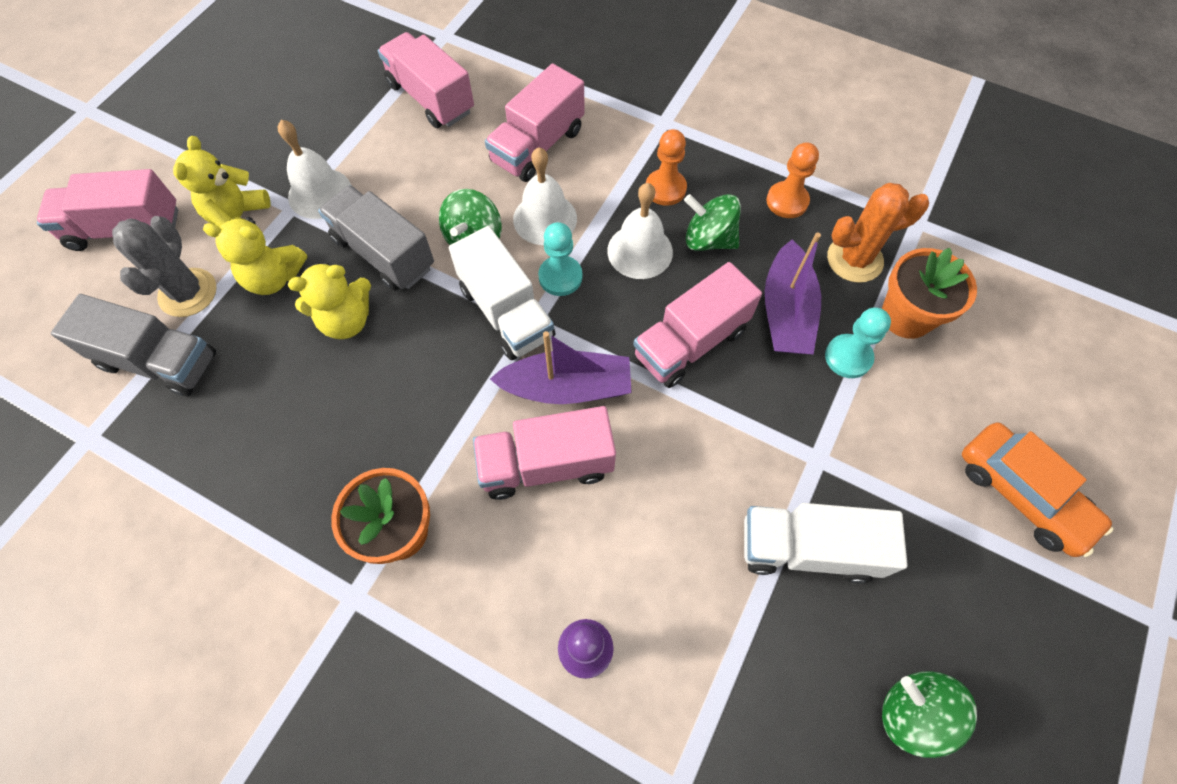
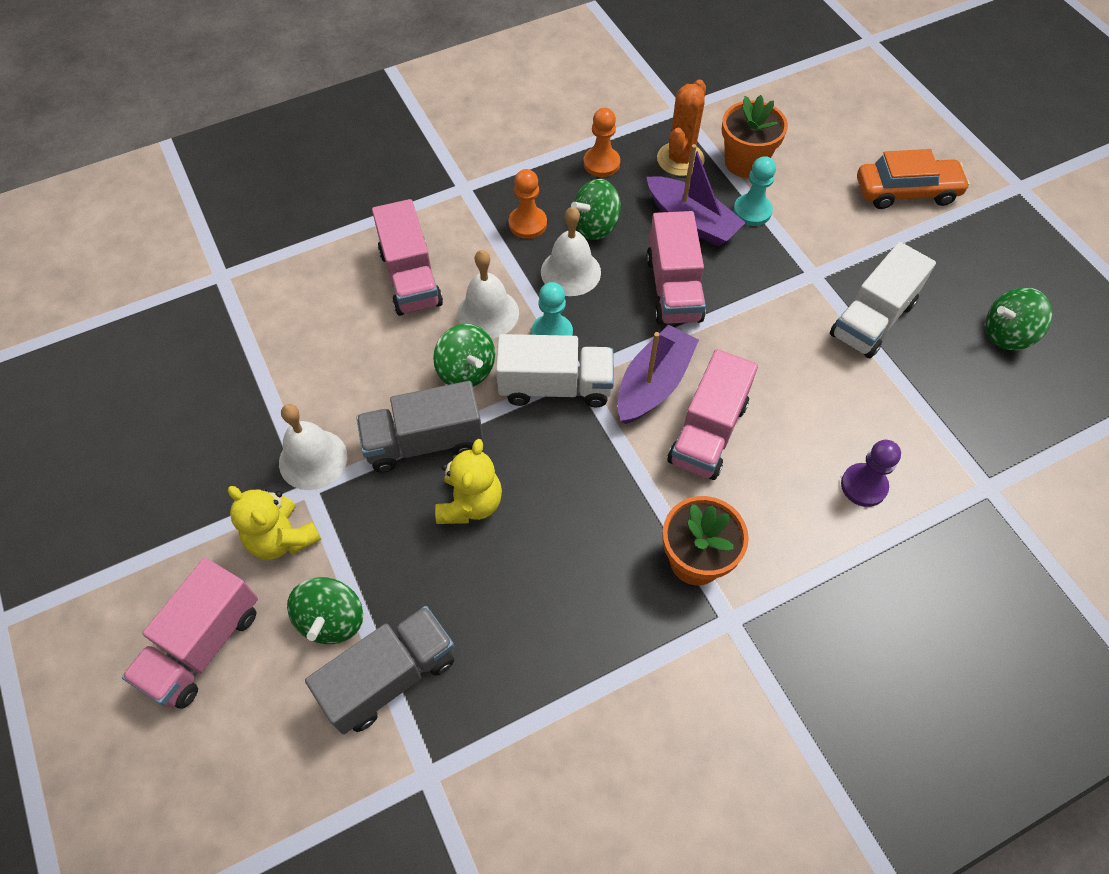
camera: 55 degrees left, 5 degrees down
(188, 293) = (332, 620): grey cactus -> green spinning top
(274, 278) = (377, 539): yellow teddy bear -> none
(431, 98) = (285, 323): pink truck -> none

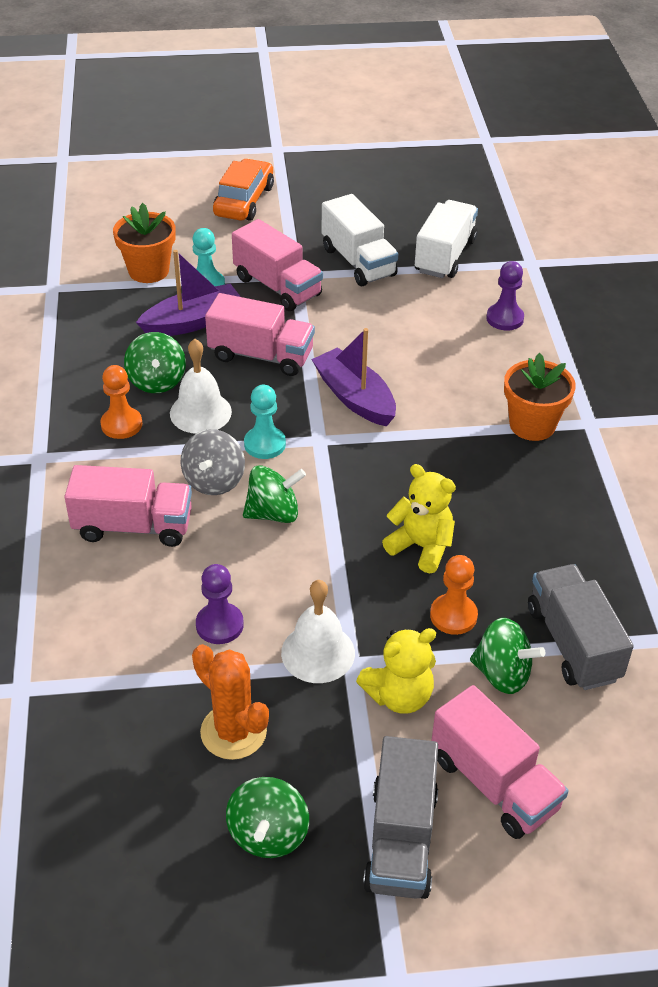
camera: 70 degrees left, 15 degrees down
(322, 377) = (219, 625): none -> purple pawn
(424, 442) = (339, 563): grey truck -> grey truck (401, 839)
(488, 313) = (214, 481): white bell -> grey spinning top
(555, 386) = (324, 458): white truck -> white truck (445, 256)
(601, 163) = (82, 355): orange pawn -> orange pawn (453, 615)
(680, 159) = (115, 306): orange cactus -> orange cactus (233, 732)
(707, 432) = (418, 382): pink truck -> pink truck (277, 287)
(1007, 334) = (408, 206): green spinning top -> green spinning top (268, 834)

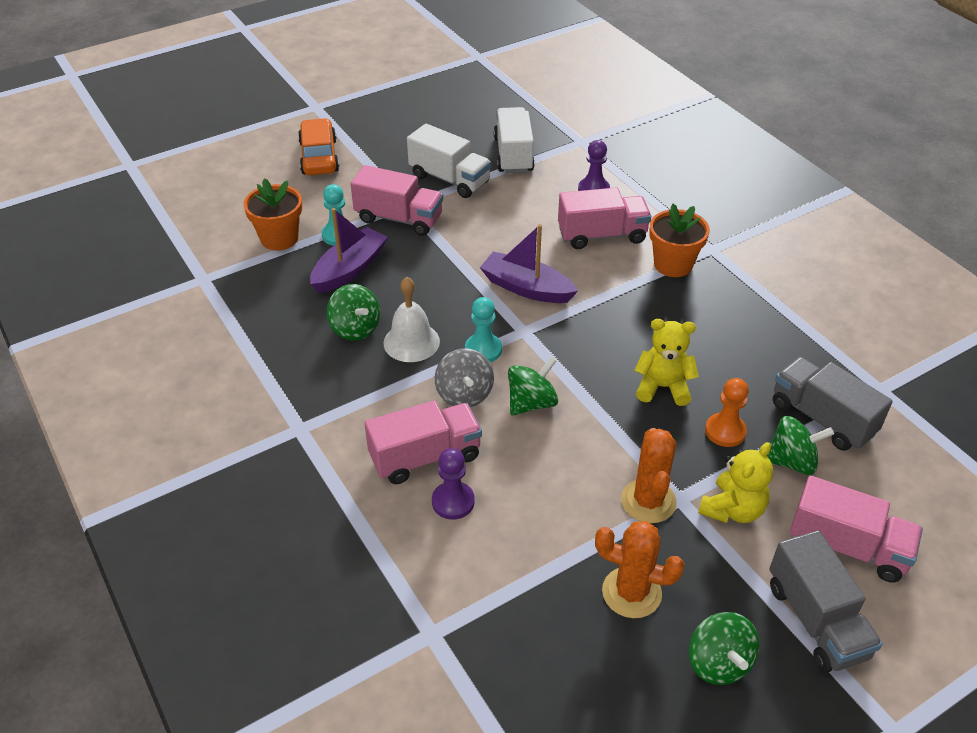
camera: 25 degrees left, 0 degrees up
(121, 424) = (352, 375): orange pawn -> none
(219, 625) = (556, 510): purple pawn -> purple pawn (453, 502)
(261, 355) = (427, 279): pink truck -> pink truck (602, 235)
(318, 652) = (648, 501): white bell -> orange cactus

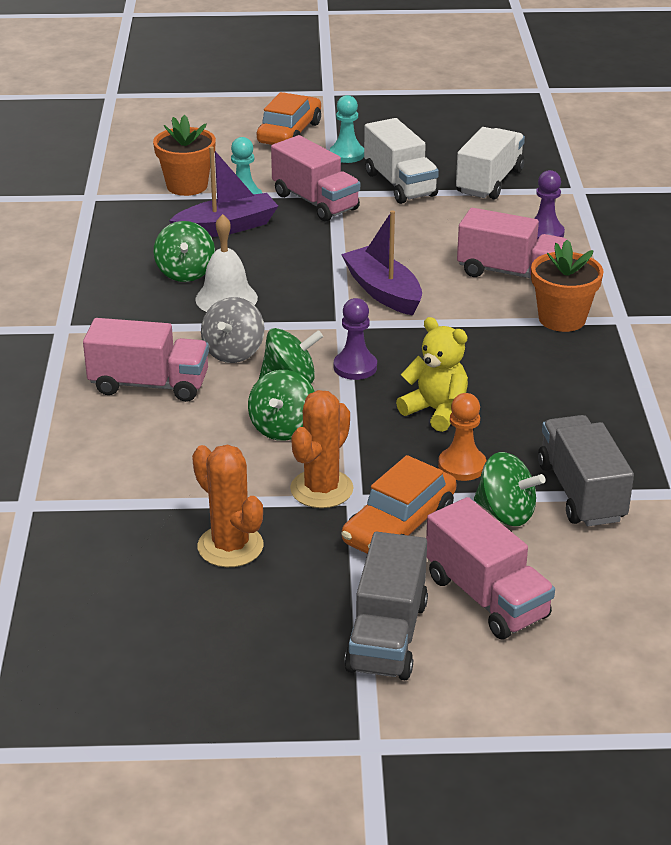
camera: 30 degrees right, 10 degrees down
(453, 502) = (140, 424): purple pawn -> purple pawn (355, 367)
(483, 350) = (288, 325): turquoise pawn -> turquoise pawn (347, 155)
(718, 662) = (255, 626): green spinning top -> green spinning top (283, 428)
(732, 509) = (399, 525): yellow teddy bear -> orange car

